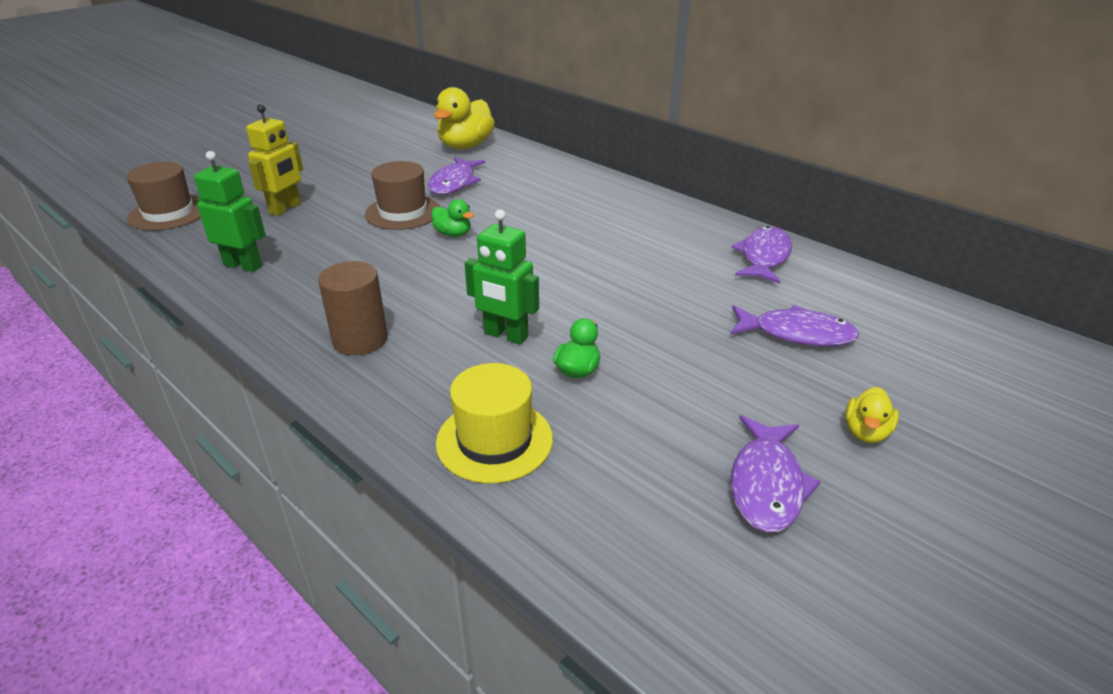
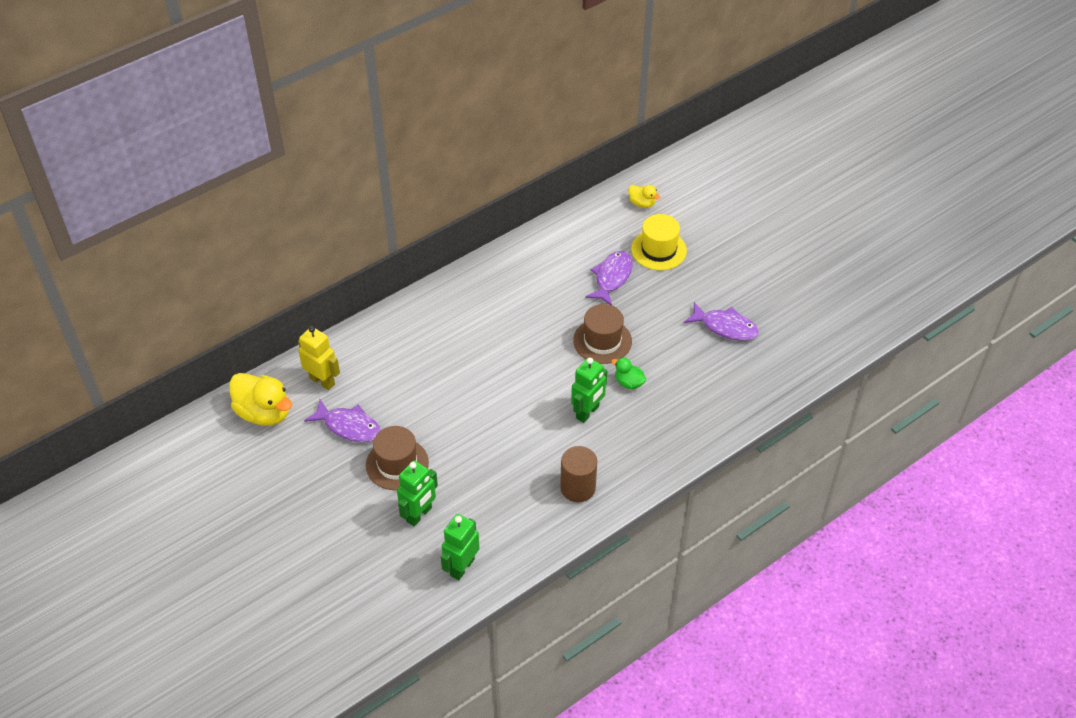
camera: 80 degrees left, 15 degrees up
(168, 213) = (348, 640): brown hat -> brown hat (602, 341)
(285, 209) = (365, 549): yellow robot -> yellow robot (322, 381)
(328, 232) = (419, 515): none -> green robot
(453, 234) = (444, 432): green duck -> none
(494, 440) = (682, 426): yellow hat -> yellow hat (658, 250)
(764, 257) = (523, 265): purple fish -> none
(866, 432) = (696, 279): yellow duck -> yellow duck (642, 203)

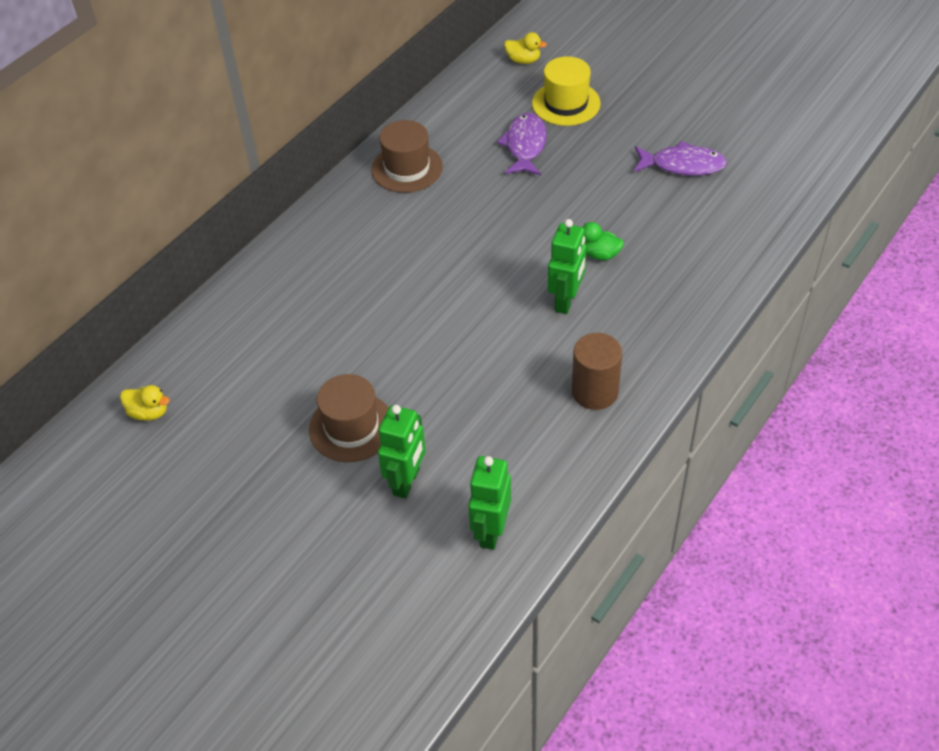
camera: 15 degrees left, 0 degrees up
(264, 413) = (149, 412): yellow duck -> yellow duck, size x0.51
(322, 381) = (212, 353): yellow robot -> none
(349, 426) = (269, 398): purple fish -> none
(602, 341) = (546, 216): brown hat -> brown hat (407, 168)

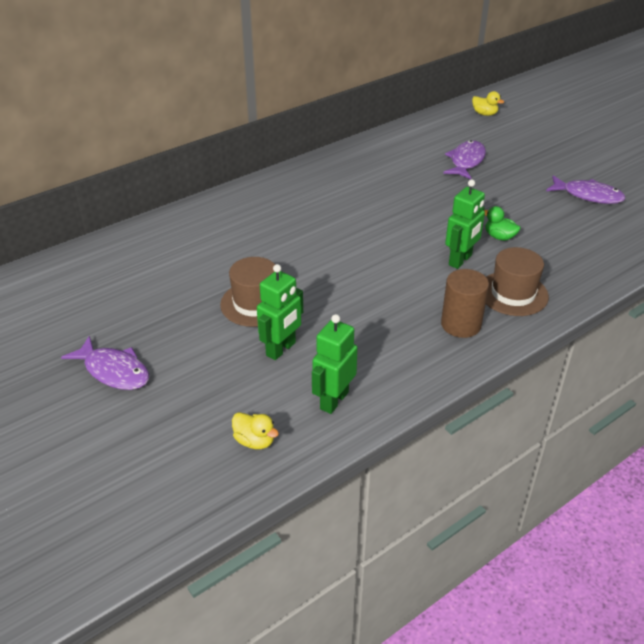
camera: 15 degrees right, 10 degrees down
(149, 412) = (112, 261): yellow duck -> yellow duck (255, 441)
(226, 566) = (114, 371): none -> purple fish
(407, 168) = (371, 158): brown hat -> brown hat (513, 293)
(566, 103) = (507, 143): yellow hat -> none

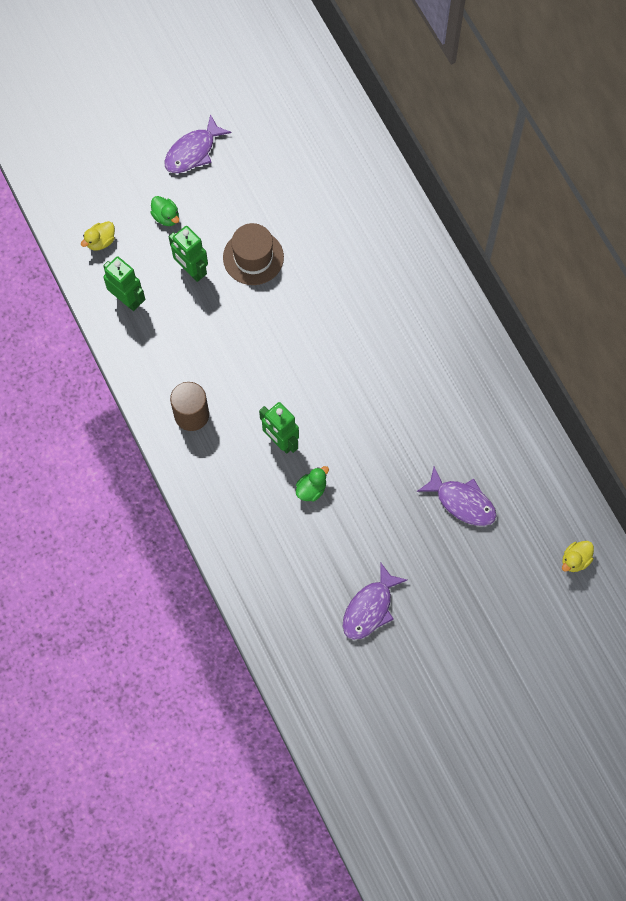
camera: 100 degrees right, 30 degrees up
(210, 382) = (166, 217): none -> green duck
(513, 293) = (223, 471): brown hat -> none

